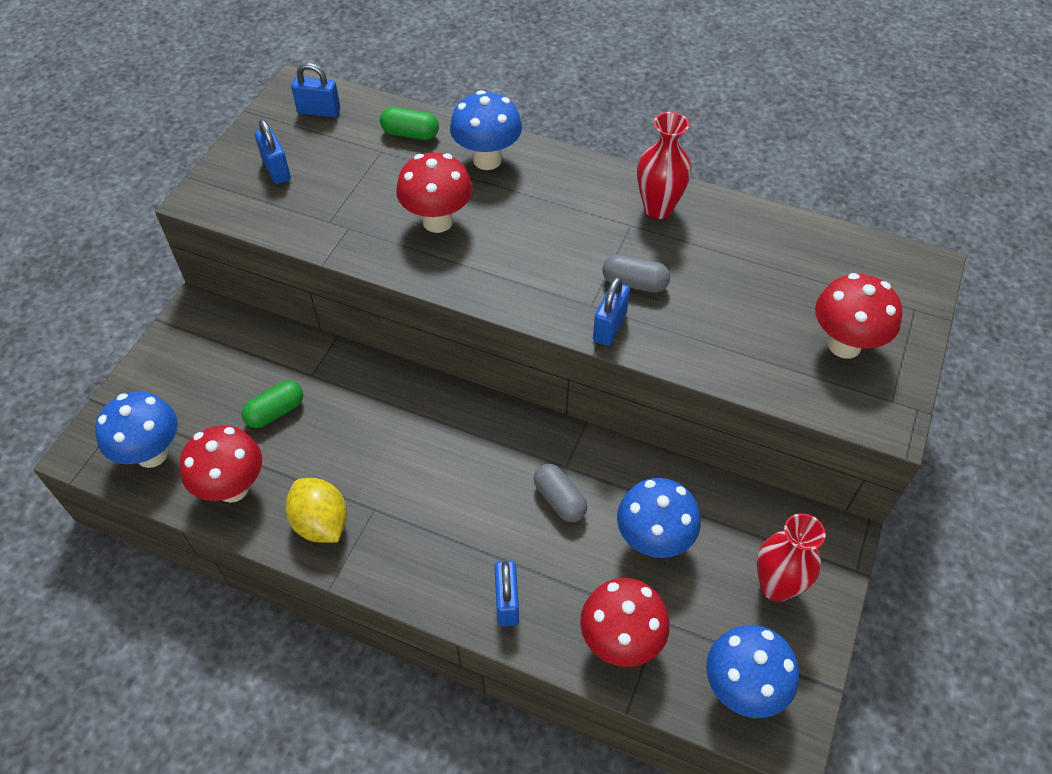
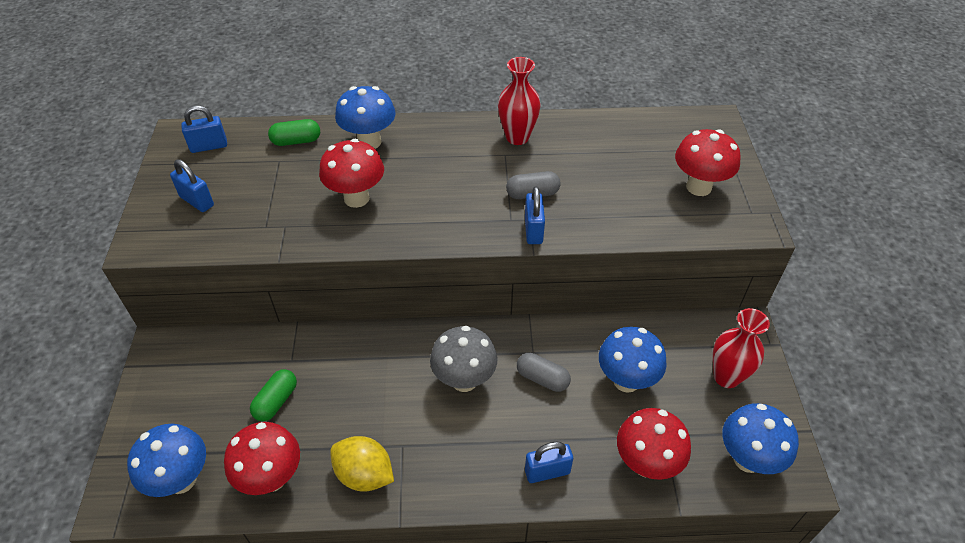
camera: 25 degrees left, 5 degrees down
(474, 467) = (464, 380): none -> grey mushroom
(507, 602) = (547, 472): blue padlock -> blue padlock turned 75 degrees counterclockwise

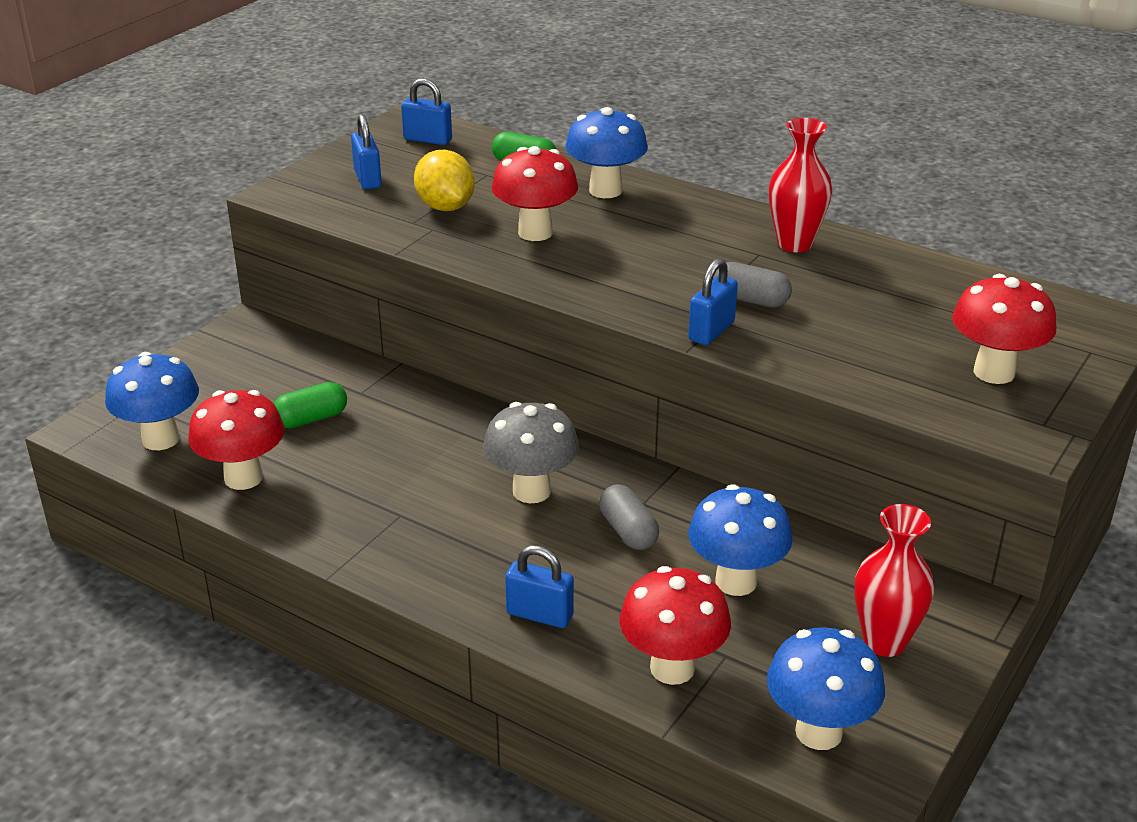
camera: 35 degrees right, 15 degrees down
(364, 474) = (336, 519): yellow lemon -> yellow lemon (445, 207)

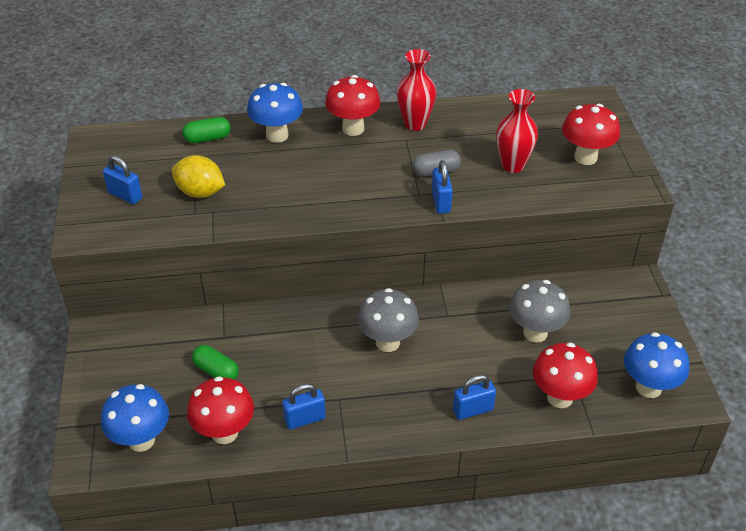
camera: 40 degrees left, 10 degrees up
(311, 419) = (216, 371): green capsule -> green capsule turned 75 degrees counterclockwise
(428, 139) = (125, 147): blue padlock -> blue padlock (305, 419)
(535, 232) = (274, 184): red mushroom -> red mushroom (353, 129)
(628, 531) = (459, 336): grey capsule -> none
(736, 581) = (535, 333): blue mushroom -> grey mushroom
(884, 641) = (625, 324): red vase -> red vase (512, 165)

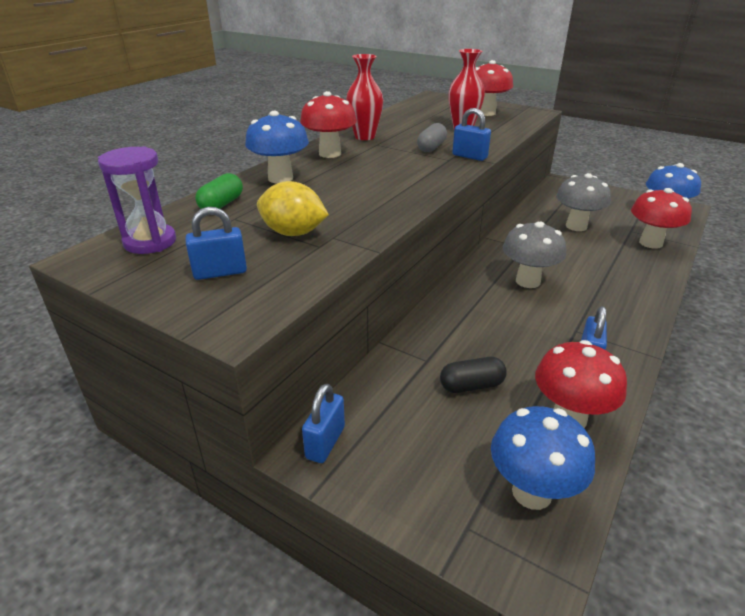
camera: 50 degrees left, 10 degrees down
(132, 147) = (150, 242): none -> purple hourglass
(200, 192) = (293, 233): yellow lemon -> yellow lemon turned 45 degrees clockwise
(216, 371) = (471, 386): green capsule -> black capsule
(472, 410) = (639, 277): blue padlock -> blue padlock (325, 442)

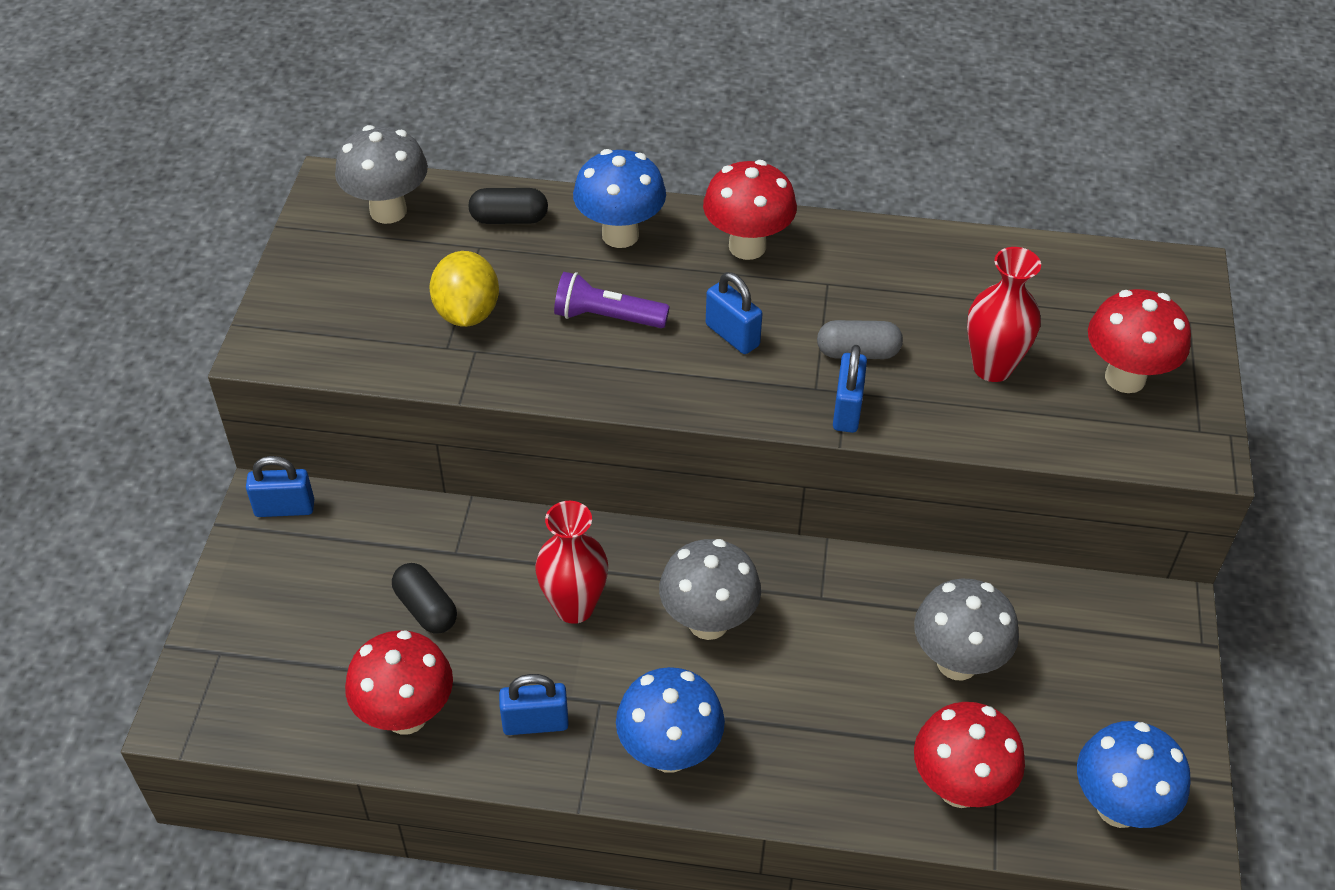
camera: 65 degrees right, 15 degrees up
(150, 242) = (388, 211): purple hourglass -> grey mushroom
(220, 272) = (351, 294): blue padlock -> blue padlock (732, 335)
(221, 204) = (509, 219): green capsule -> black capsule
(345, 194) = (607, 317): none -> purple flashlight
(364, 137) = (853, 258): red vase -> red vase (574, 607)
(531, 492) = (280, 696): blue mushroom -> blue mushroom (669, 753)

